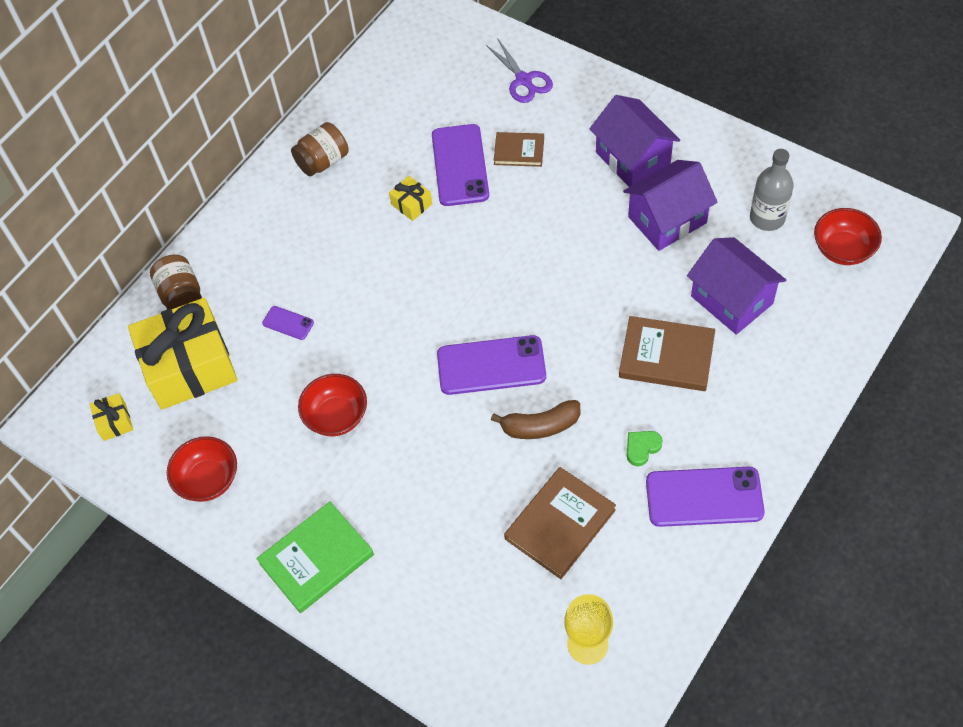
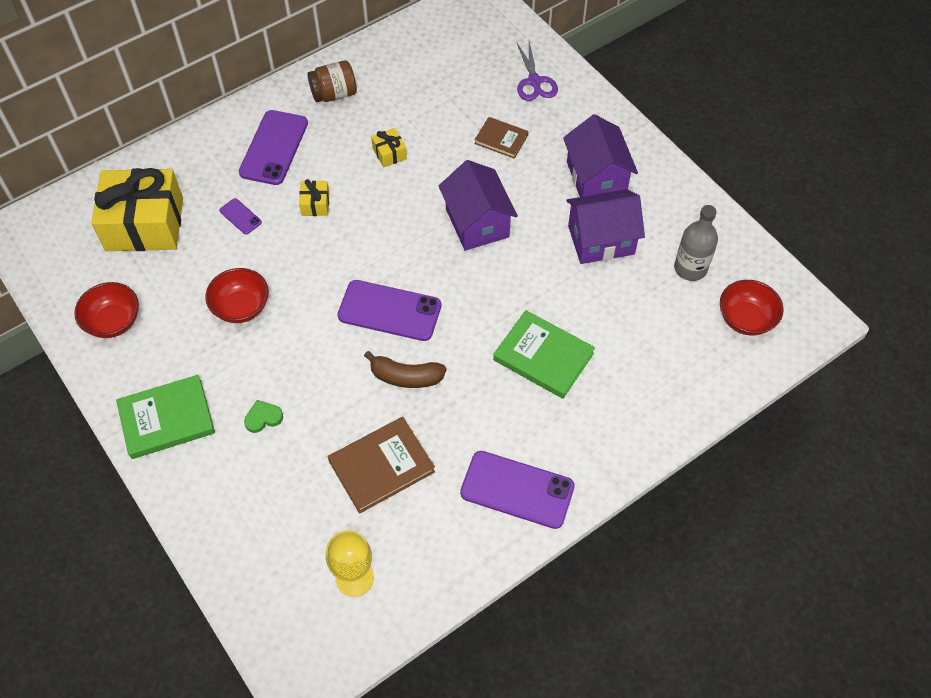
camera: 15 degrees right, 0 degrees up
(114, 422) = (64, 248): yellow gift -> yellow gift (315, 204)
(181, 295) = (167, 164): brown jar -> none
(460, 165) = (445, 135): purple phone -> purple phone (274, 148)
(642, 448) = (483, 427): green heart -> green heart (263, 418)
(666, 356) = (543, 356): brown book -> green book
(731, 300) = (624, 328): purple house -> purple house (477, 223)

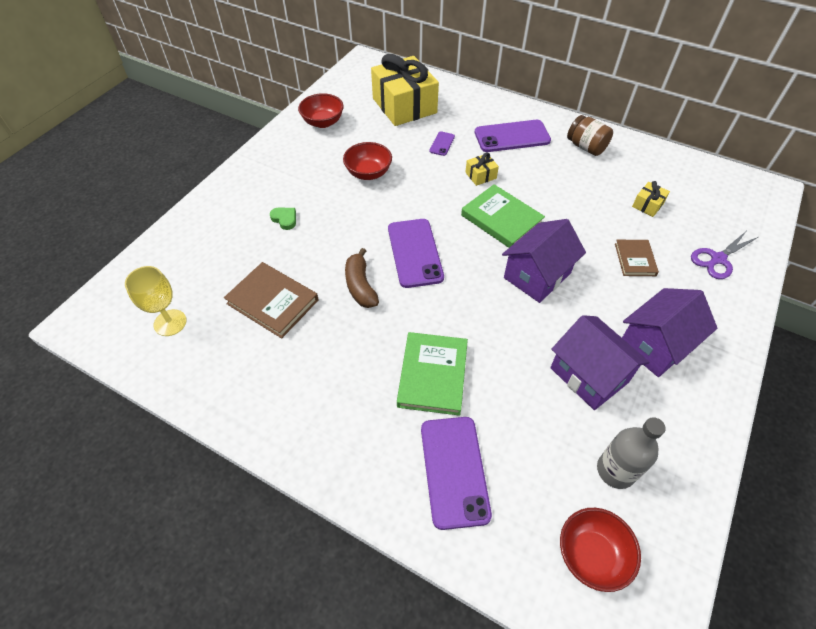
camera: 65 degrees right, 5 degrees down
(167, 419) = (262, 173): green book -> green book (501, 219)
(389, 153) = (559, 197): yellow gift -> yellow gift (647, 205)
(517, 490) = (288, 405): purple phone -> purple phone (454, 471)

